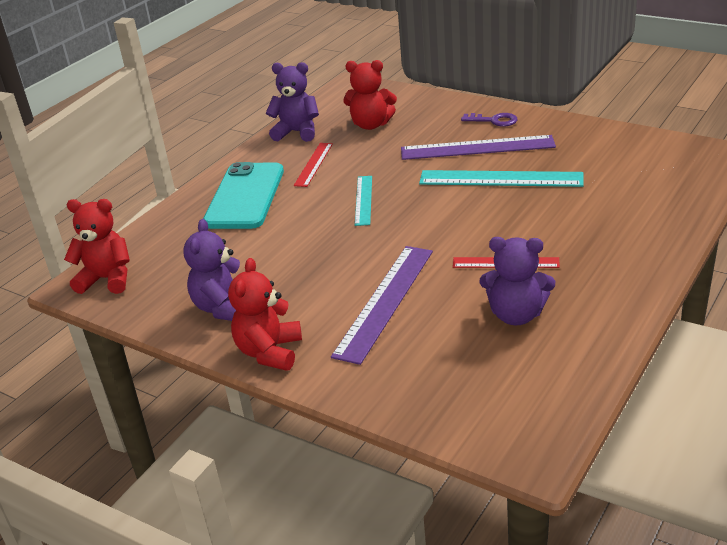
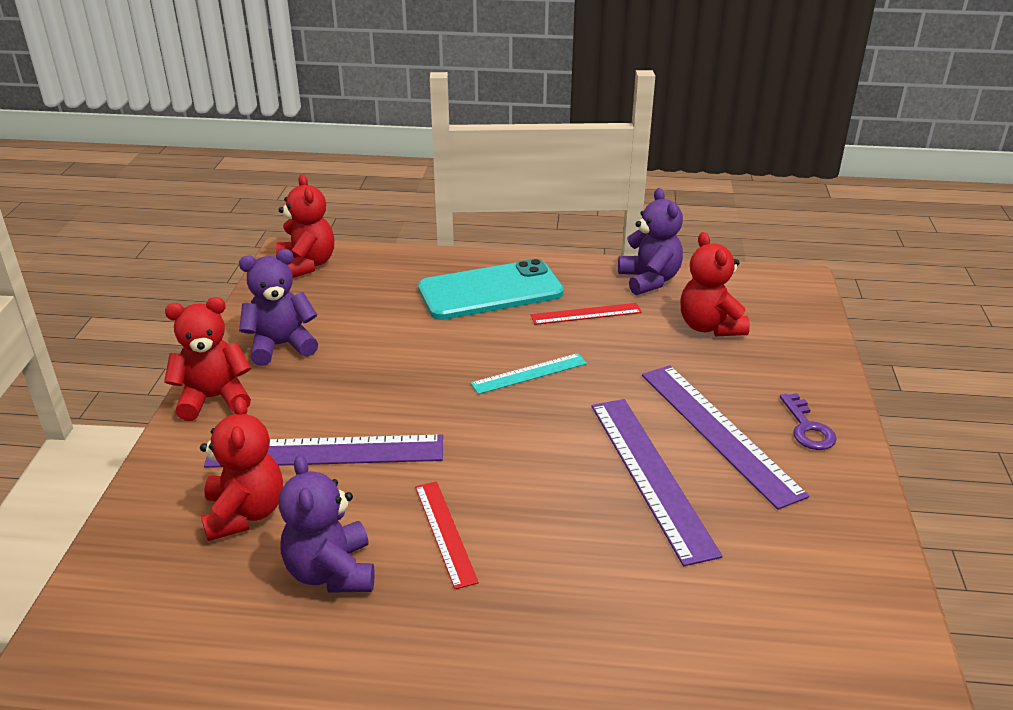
camera: 60 degrees right, 0 degrees up
(430, 348) = (245, 513): none -> red teddy bear
(500, 179) = (651, 475): turquoise ruler -> purple ruler

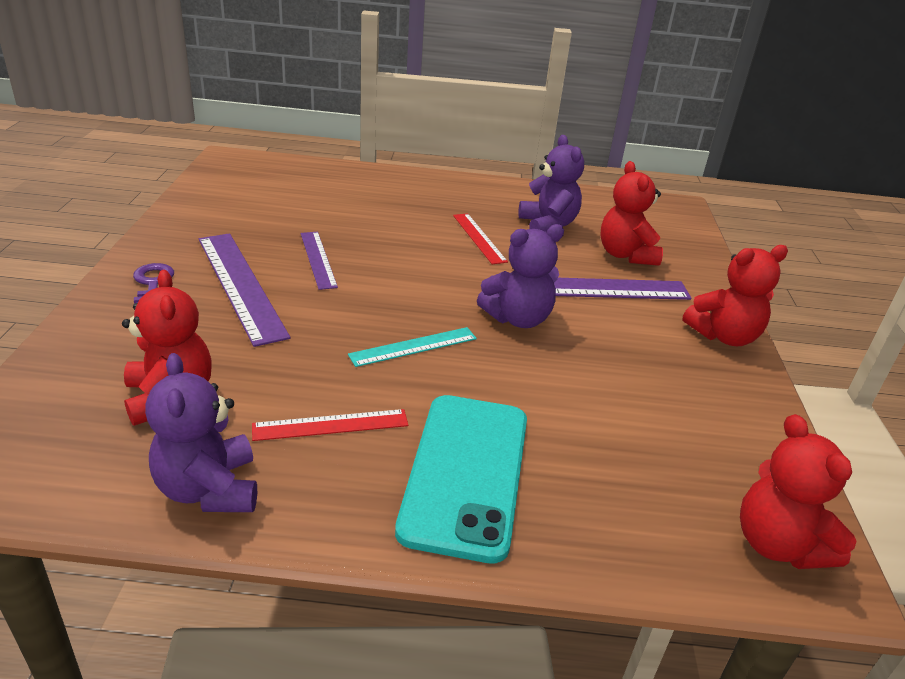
camera: 175 degrees right, 0 degrees up
(281, 346) = (704, 392): purple teddy bear -> purple teddy bear (518, 318)
(490, 291) = (466, 473): turquoise phone -> turquoise phone turned 60 degrees counterclockwise
(651, 475) = (317, 259): purple ruler -> purple ruler, size x0.57

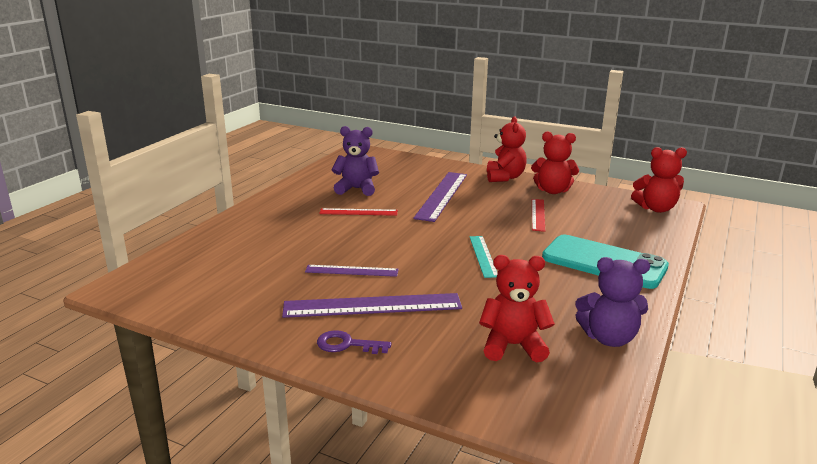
camera: 65 degrees left, 10 degrees down
(331, 425) = (556, 293): red ruler -> red ruler (538, 214)
(518, 318) = (465, 221): purple teddy bear -> none
(625, 255) = (409, 178): red teddy bear -> red teddy bear (552, 191)

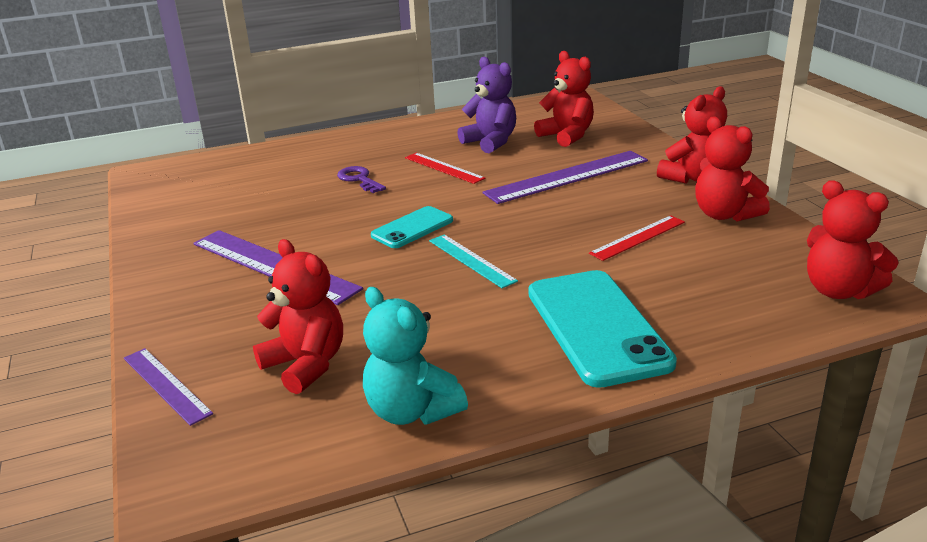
camera: 45 degrees right, 5 degrees up
(347, 344) = (189, 291): purple key -> purple key (359, 179)
(351, 271) = (322, 225): purple ruler -> purple ruler (166, 385)
(395, 173) = (566, 136): none -> red teddy bear
(413, 251) = (412, 228): none -> turquoise phone
(483, 256) = (471, 260): turquoise ruler -> turquoise ruler turned 75 degrees counterclockwise
(609, 338) = (412, 411): purple teddy bear -> turquoise teddy bear

